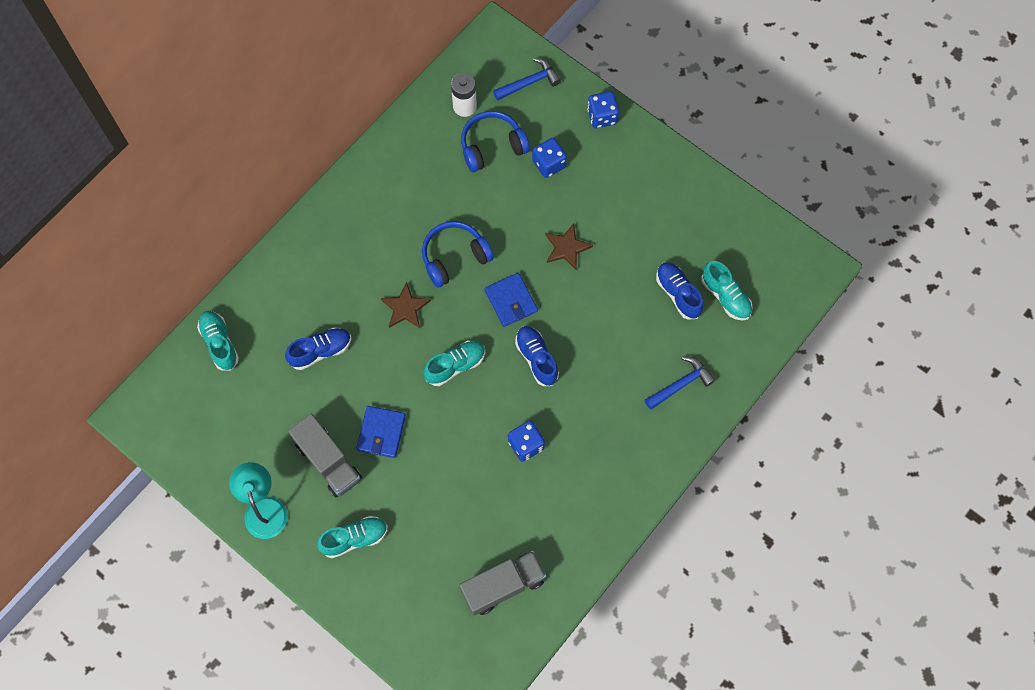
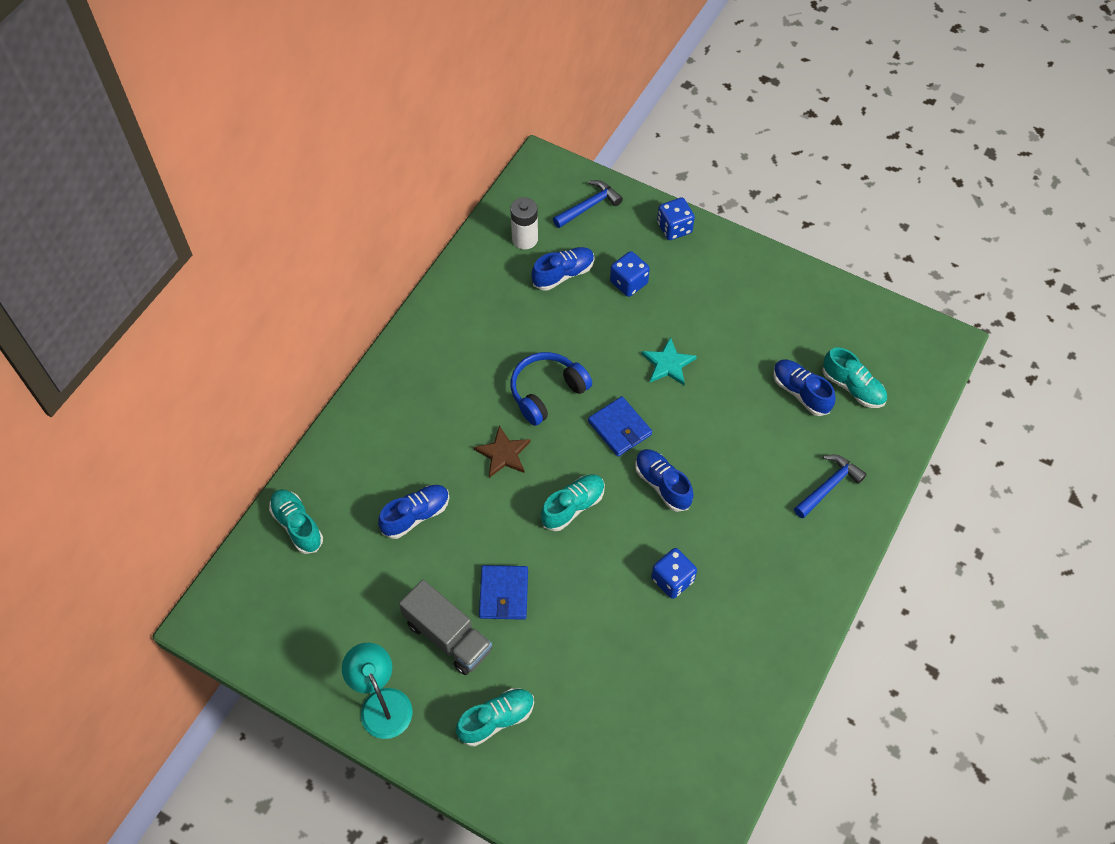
camera: 10 degrees left, 10 degrees down
(492, 146) = (563, 274): blue headphones -> blue shoe
(503, 585) = (683, 744): grey truck -> none
(566, 248) = (668, 364): brown star -> turquoise star

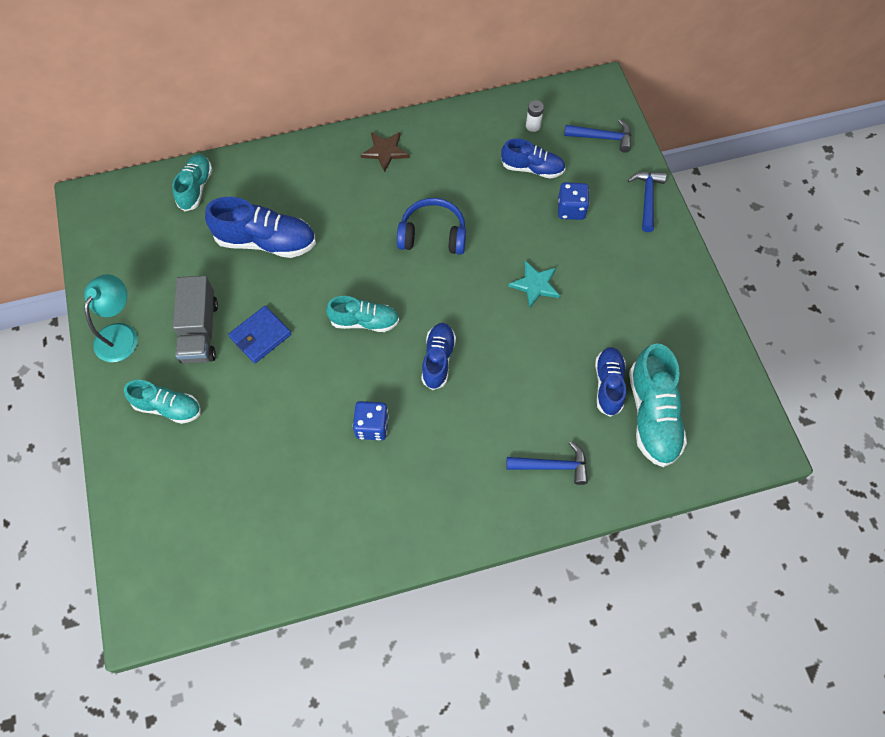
camera: 45 degrees right, 5 degrees up
(416, 515) = (266, 241): blue shoe -> blue shoe, size x1.56
(503, 454) = (360, 250): brown star -> brown star (385, 151)
(525, 239) = (533, 126): white battery -> white battery, size x0.63
(619, 428) = (453, 298): blue wallet -> none
(674, 228) = (647, 198): blue dice -> blue hammer
(853, 387) = (652, 415): turquoise shoe -> turquoise shoe, size x1.56

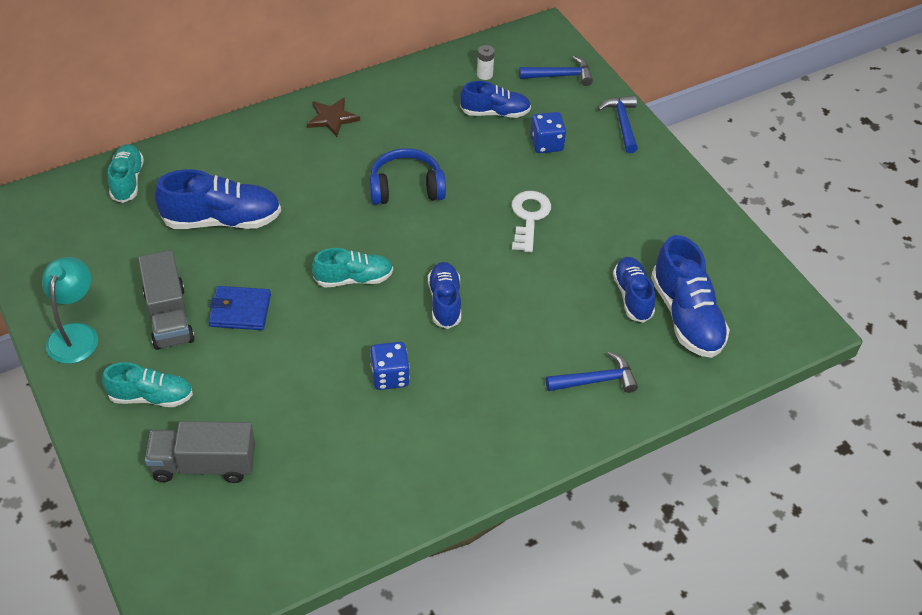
camera: 15 degrees left, 15 degrees down
(196, 483) = (204, 465): none -> grey truck
(260, 336) = (240, 311): blue wallet -> blue wallet turned 60 degrees clockwise
(535, 285) = (529, 217): turquoise star -> white key
(652, 415) = (686, 316): turquoise shoe -> blue shoe

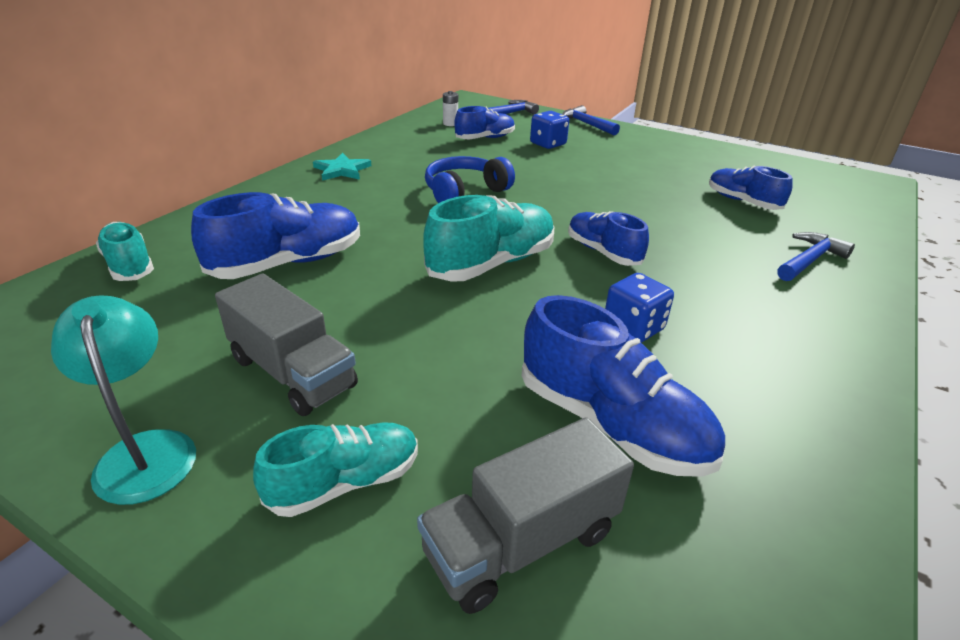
camera: 30 degrees left, 15 degrees down
(240, 311) = (389, 332): blue wallet -> none
(332, 118) = (342, 170): brown star -> turquoise star
(354, 279) = (492, 264): turquoise shoe -> turquoise shoe, size x1.56
(529, 217) = (594, 182): white key -> none
(686, 316) = (797, 201): blue shoe -> blue shoe (611, 424)

